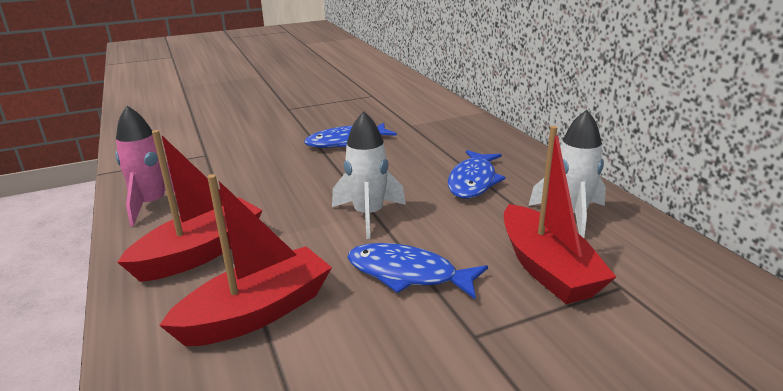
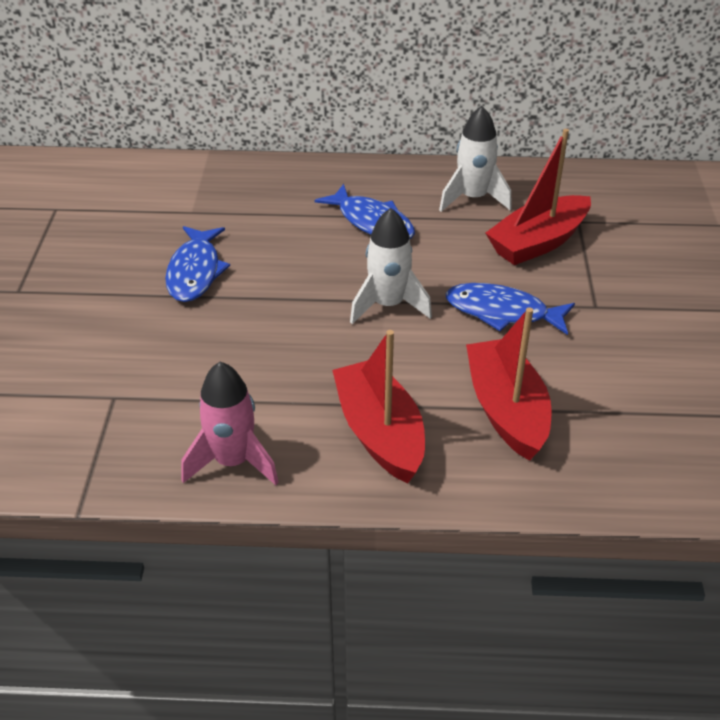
camera: 65 degrees left, 15 degrees up
(408, 274) = (502, 312): blue fish -> blue fish turned 60 degrees clockwise
(547, 268) = (538, 242): red boat -> red boat turned 135 degrees clockwise

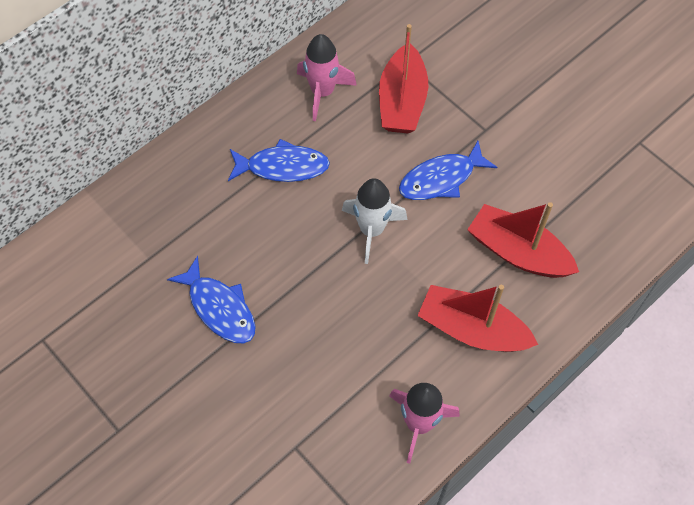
camera: 45 degrees left, 20 degrees up
(473, 198) = (322, 92): white rocket -> pink rocket

